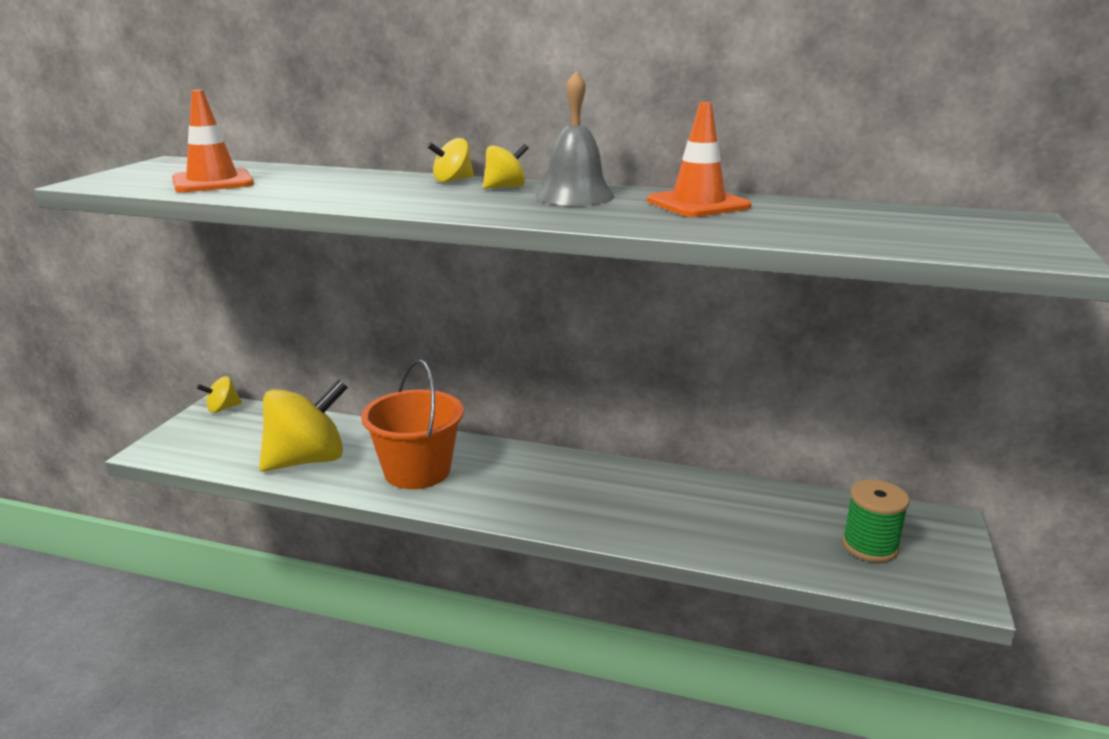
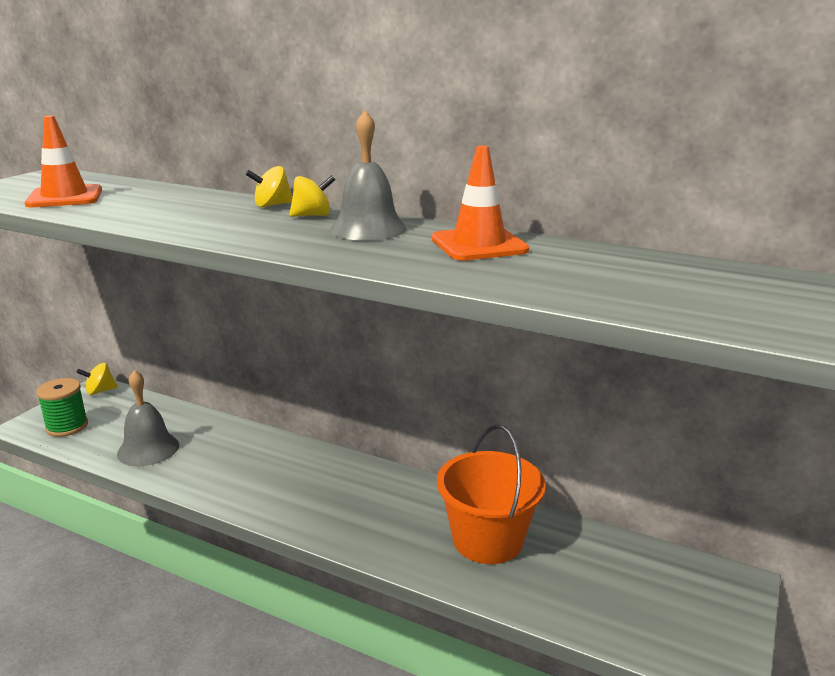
camera: 10 degrees right, 0 degrees up
(307, 460) = (148, 449): yellow spinning top -> grey bell
(417, 471) = (238, 470): orange bucket -> orange bucket (487, 540)
(870, 546) = (642, 601): green spool -> green spool (67, 426)

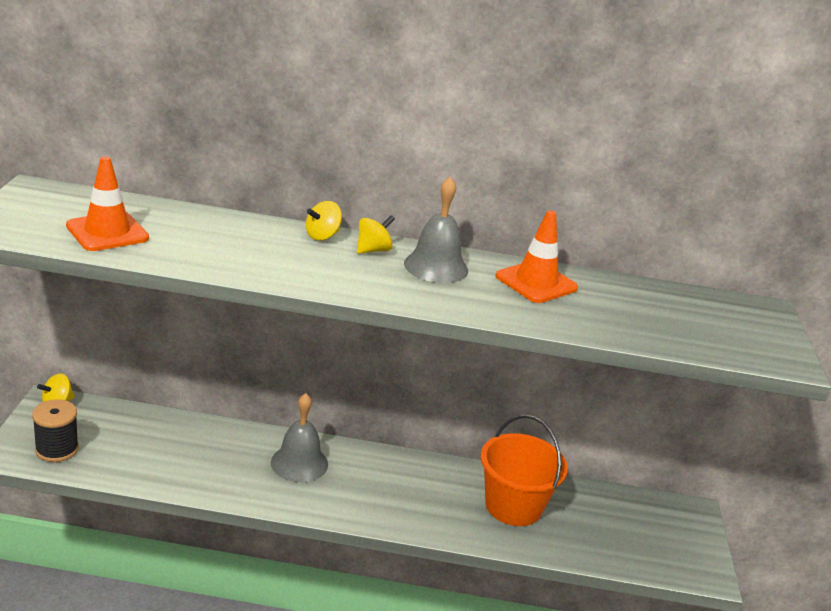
camera: 25 degrees left, 5 degrees up
(67, 426) = (57, 449): green spool -> black spool
(148, 449) = (164, 463): grey bell -> grey bell (299, 463)

